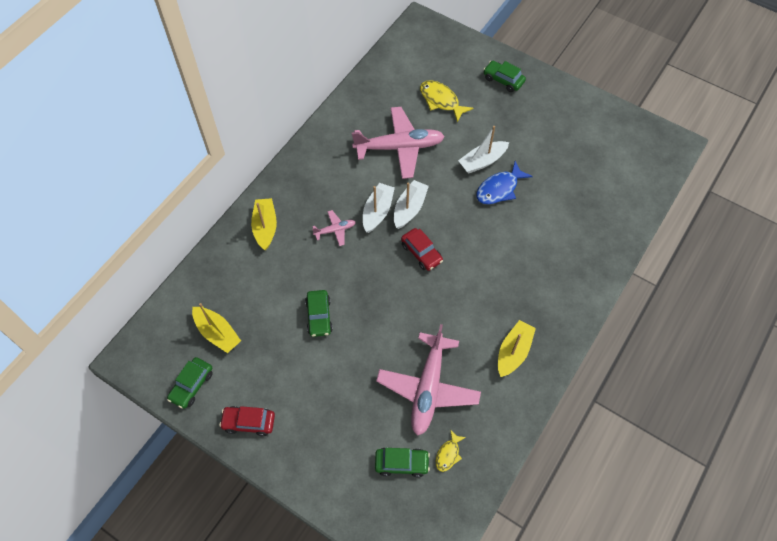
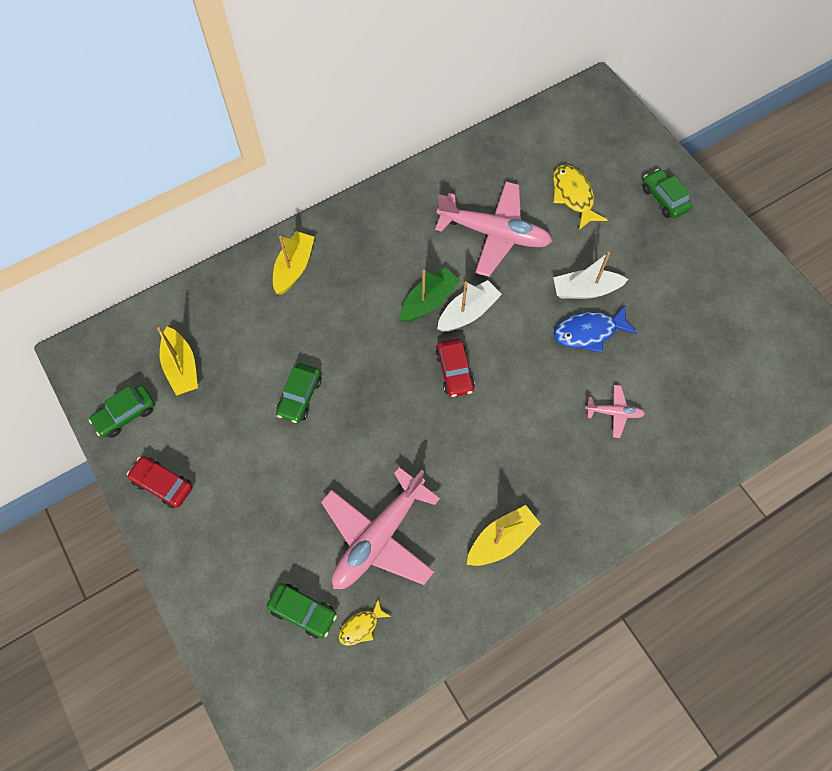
camera: 25 degrees right, 5 degrees up
(335, 230) = (369, 303): pink plane -> pink plane (614, 413)
(377, 212) = (429, 301): white boat -> green boat

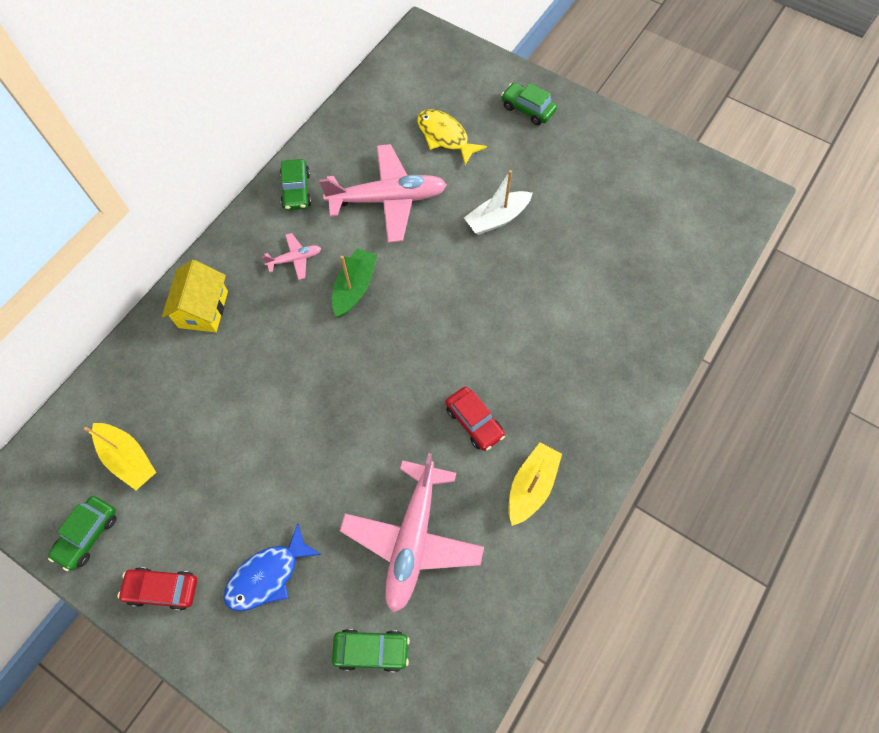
camera: 25 degrees left, 0 degrees up
(294, 268) = (203, 309): yellow boat -> yellow house
(300, 397) = (268, 435): green car -> green car (296, 190)
(361, 626) = (437, 636): yellow fish -> none
(454, 372) = (411, 345): red car -> red car (474, 422)
(468, 312) = (397, 283): white boat -> none
(588, 332) = (518, 256): blue fish -> blue fish (267, 575)
(614, 413) = (576, 320): pink plane -> pink plane (295, 259)

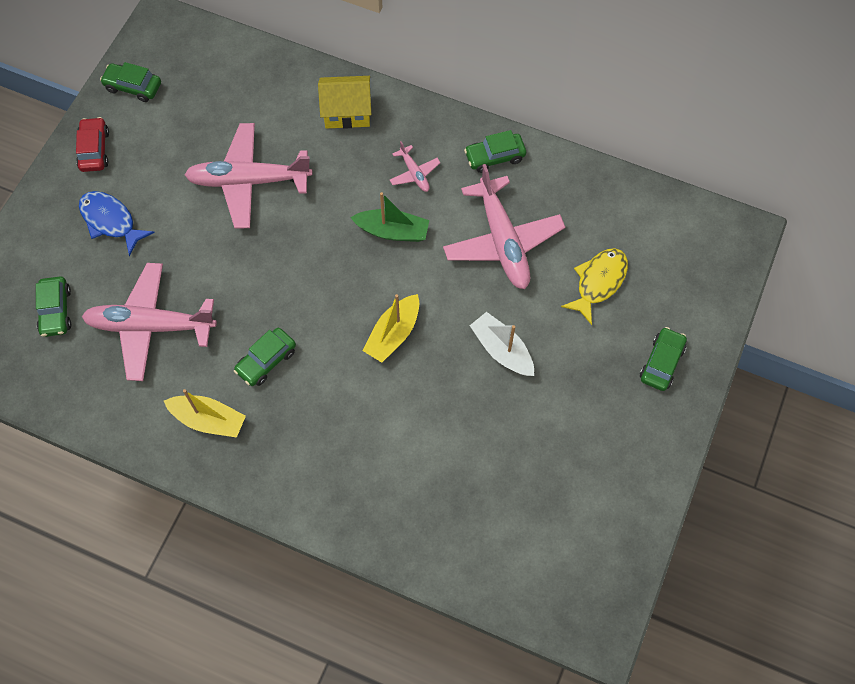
camera: 80 degrees right, 0 degrees up
(128, 458) = (198, 95): yellow boat -> yellow boat (393, 334)
(258, 416) = (248, 181): none -> pink plane
(474, 422) = (266, 360): red car -> green car

